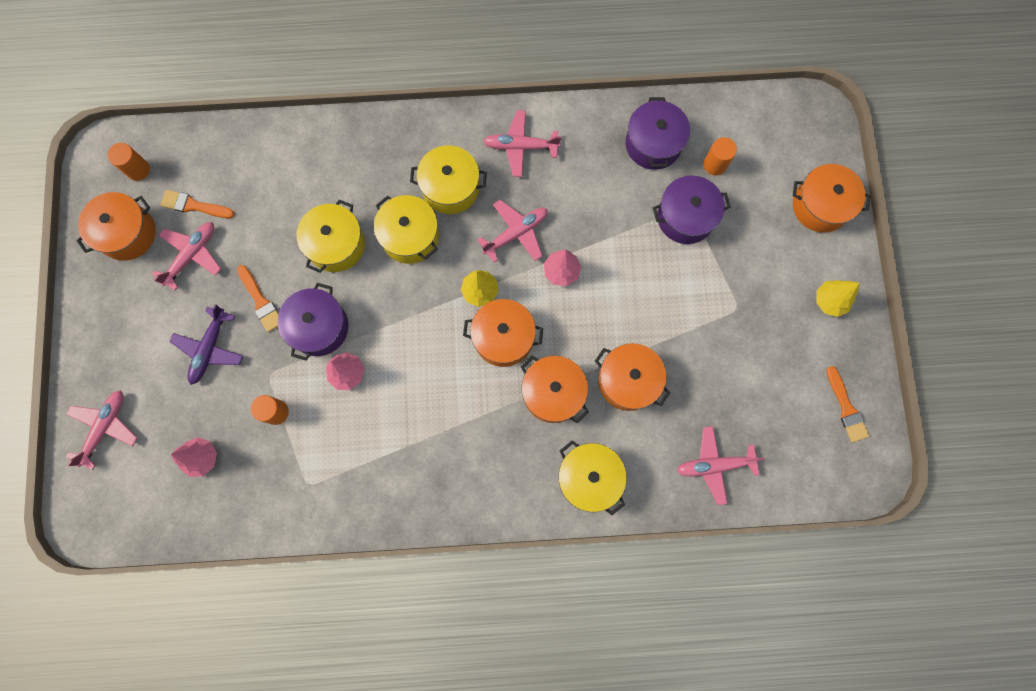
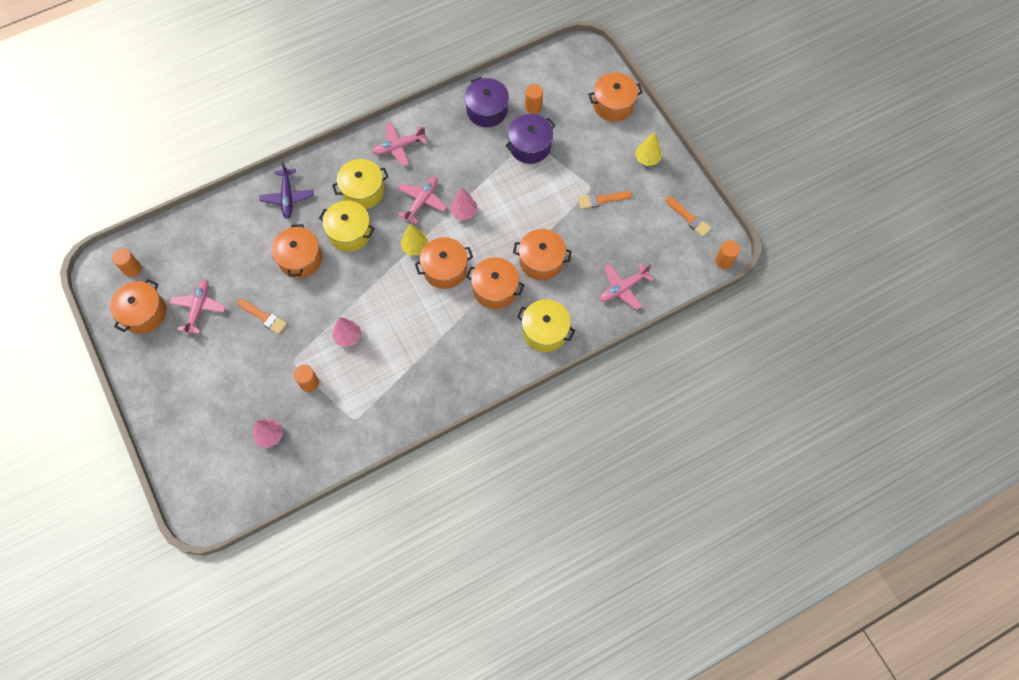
camera: 25 degrees left, 10 degrees down
(105, 428) = (189, 447): pink plane -> none
(194, 205) = (185, 275): orange brush -> orange brush (601, 200)
(209, 349) = (241, 363): purple plane -> purple plane (287, 197)
(319, 327) = (314, 316): purple pot -> none
(336, 245) = (300, 259): yellow pot -> orange pot
(864, 488) = (724, 261): none -> orange cylinder

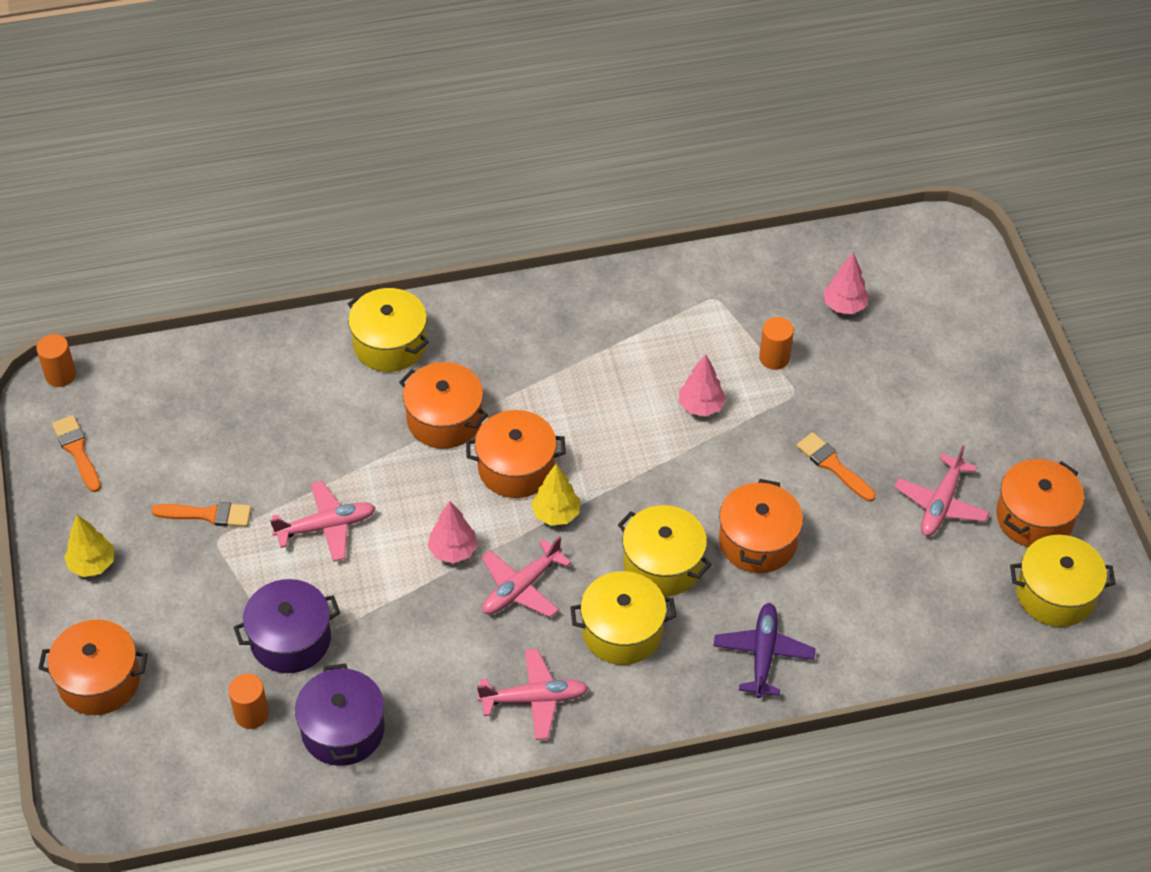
camera: 165 degrees left, 15 degrees down
(132, 269) = (1055, 594): orange cylinder -> yellow pot
(541, 261) = (353, 443): orange pot -> none
(623, 288) = (241, 374): pink plane -> pink plane (326, 526)

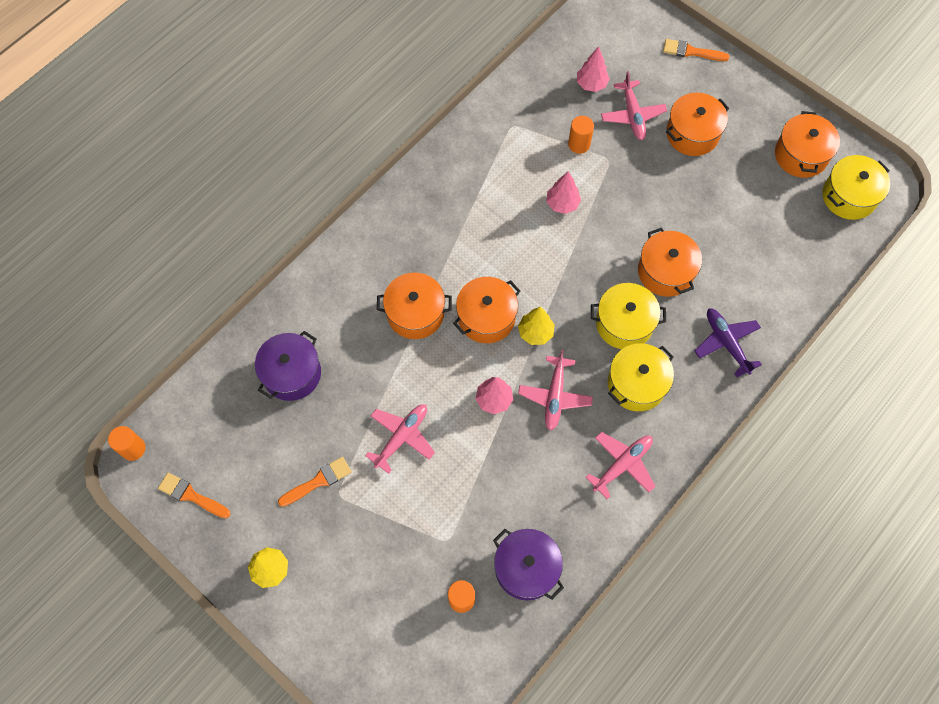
camera: 35 degrees left, 15 degrees up
(99, 680) = (344, 647): orange pot -> orange pot (692, 134)
(290, 639) = (443, 530): purple pot -> purple pot (292, 373)
(389, 344) = (338, 283): yellow pot -> none
(833, 465) = (668, 194): orange brush -> orange brush (691, 51)
(940, 504) = (745, 180): pink plane -> pink plane (632, 115)

